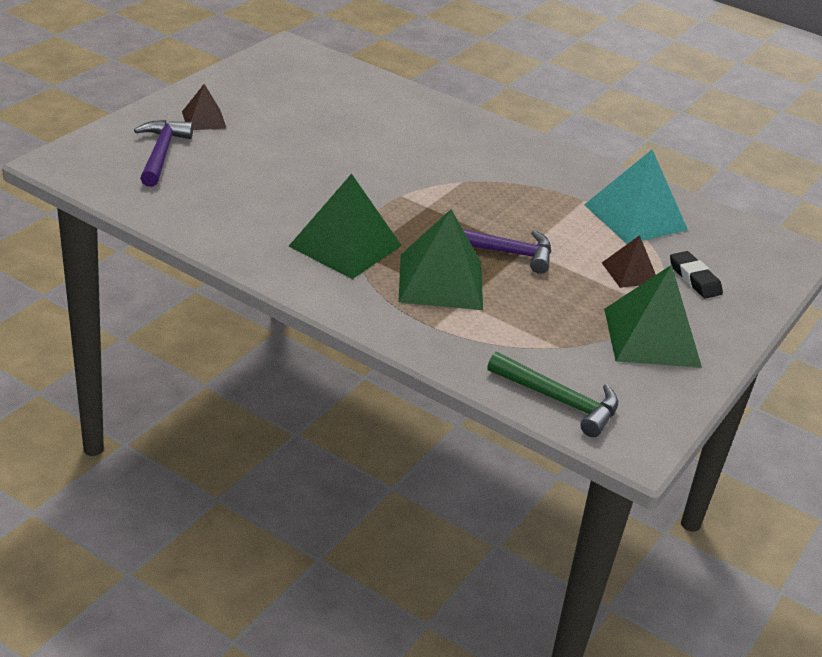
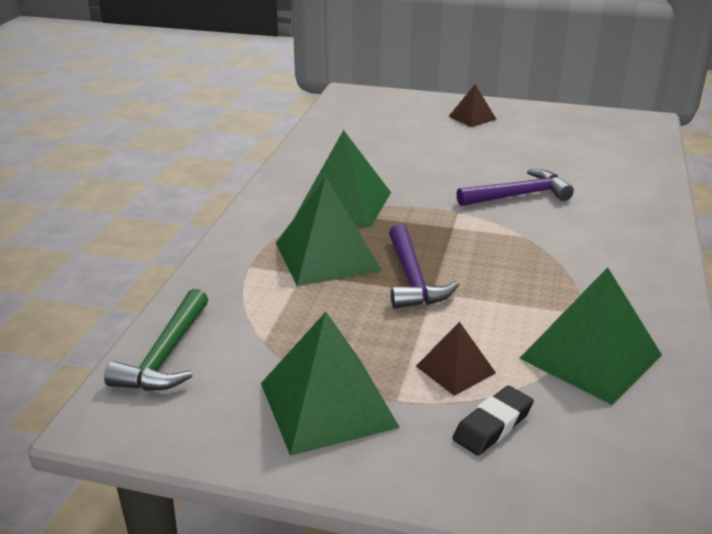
camera: 75 degrees right, 5 degrees down
(161, 153) = (402, 116): purple hammer -> purple hammer (519, 195)
(635, 217) = (591, 356): turquoise pyramid -> green pyramid

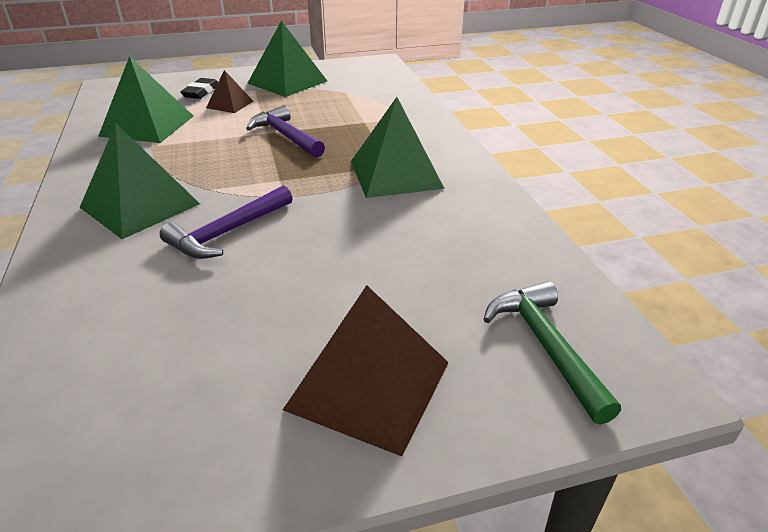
camera: 150 degrees right, 5 degrees up
(166, 355) = (386, 78): green hammer -> green hammer (545, 346)
(327, 256) = (360, 134): green pyramid -> green pyramid (140, 205)
(472, 118) = (368, 385): brown pyramid -> brown pyramid, size x1.83

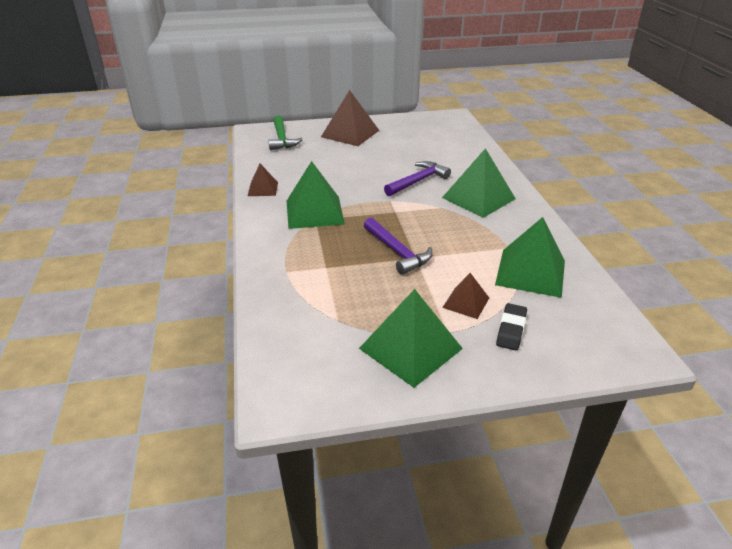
camera: 175 degrees left, 0 degrees up
(493, 205) = (263, 189): none -> brown pyramid

